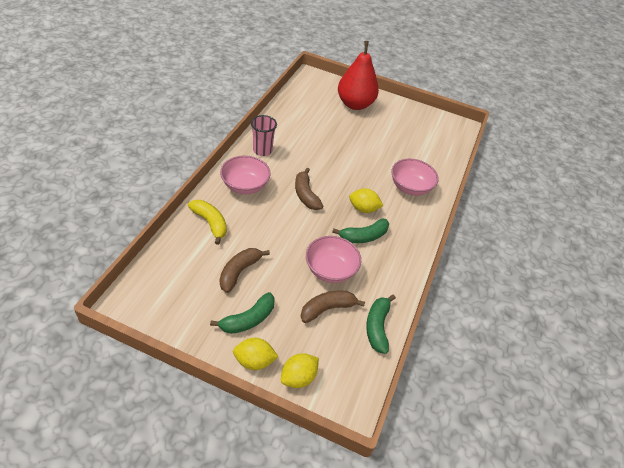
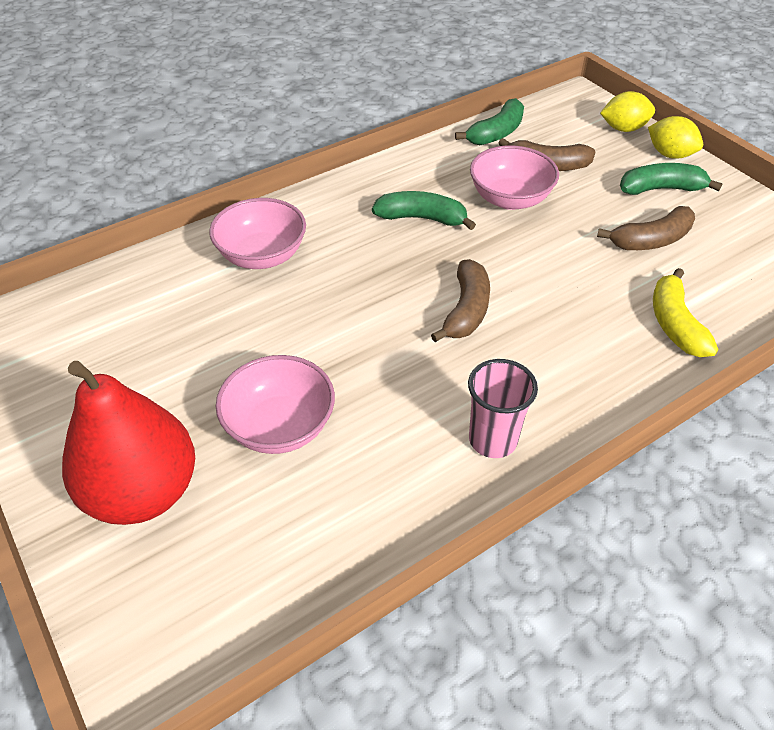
camera: 140 degrees left, 0 degrees up
(245, 186) = (577, 370): pink bowl -> pink bowl (280, 426)
(363, 209) = (382, 253): yellow lemon -> none

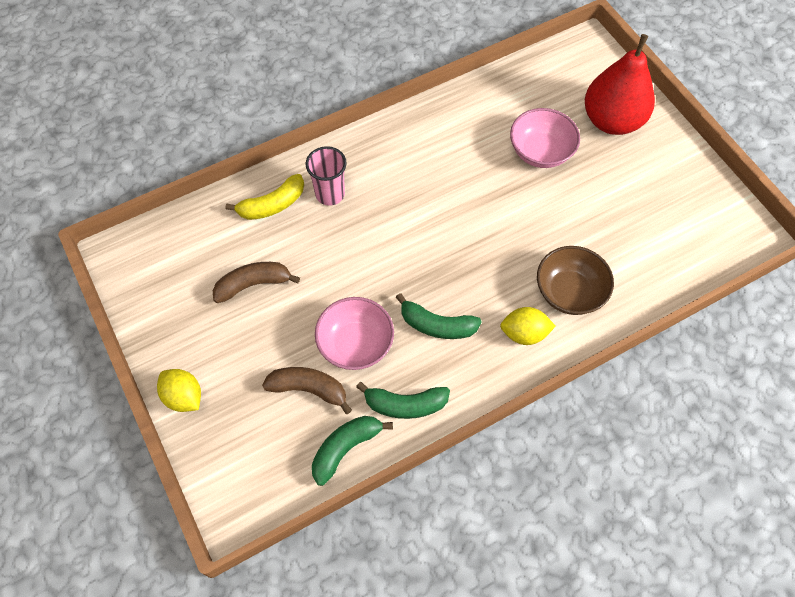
camera: 175 degrees left, 15 degrees up
(262, 255) = (569, 292): pink bowl -> brown bowl
(466, 310) = (415, 227): brown banana -> none
(493, 440) = (415, 135): pink cup -> pink cup (330, 194)
(623, 129) = (210, 445): yellow lemon -> yellow lemon (524, 333)
(661, 189) = (216, 346): green banana -> green banana (405, 404)
(675, 324) = (272, 205): yellow banana -> yellow banana turned 60 degrees clockwise

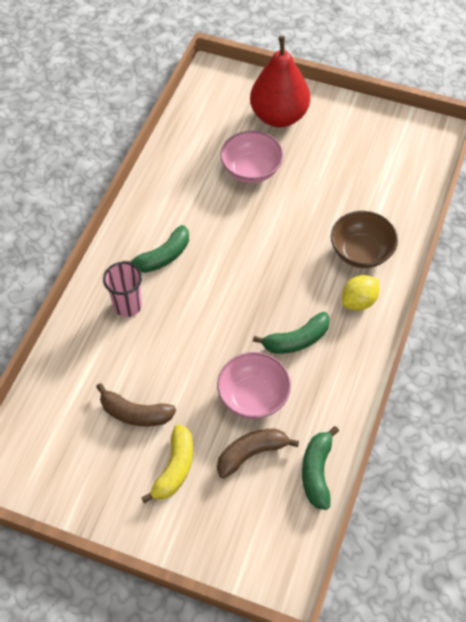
camera: 40 degrees left, 5 degrees down
(184, 397) = (164, 534): yellow lemon -> none
(253, 284) = (135, 413): brown banana -> brown banana turned 105 degrees counterclockwise
(272, 205) = (90, 345): yellow banana -> yellow banana (174, 468)
(405, 404) = (328, 410): green banana -> green banana (162, 257)

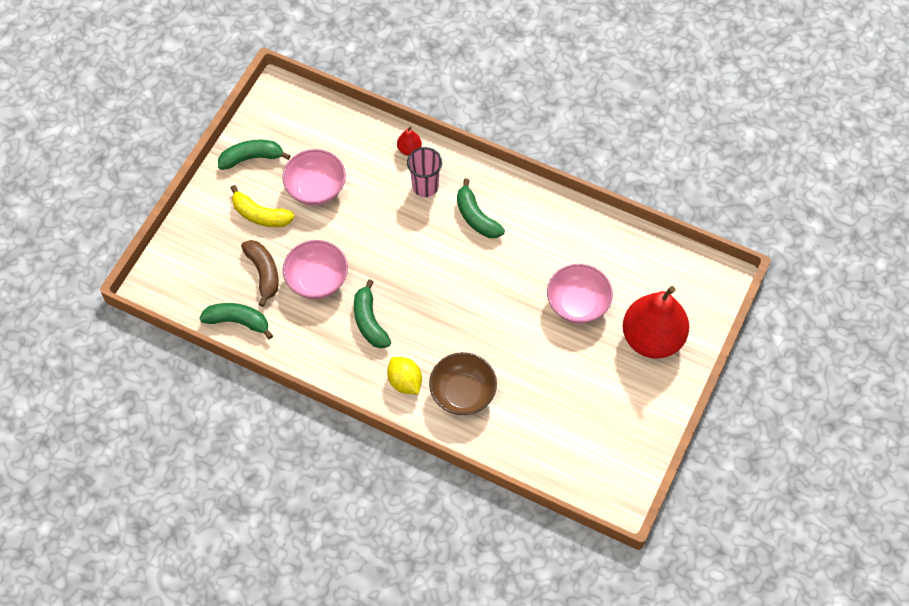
camera: 95 degrees right, 5 degrees up
(80, 325) = (409, 149): none -> red pear
(95, 491) = (251, 158): none -> green banana
(135, 413) = (316, 188): brown banana -> pink bowl

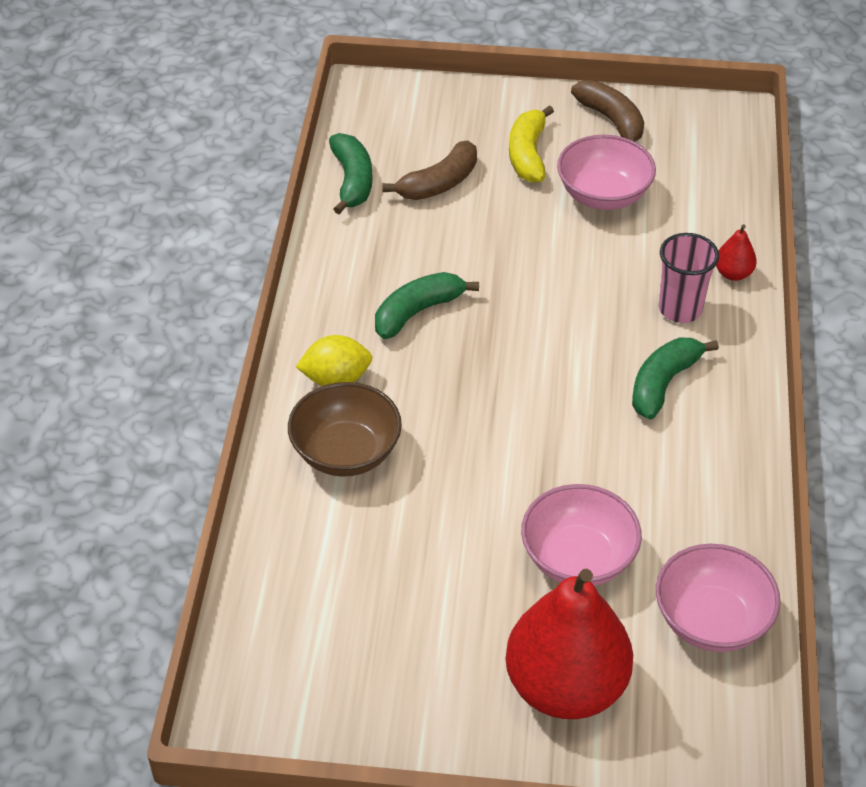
camera: 70 degrees right, 15 degrees down
(251, 158) = (611, 121): green banana -> brown banana
(317, 280) = (457, 238): pink bowl -> pink bowl (711, 620)
(405, 382) = (336, 379): yellow lemon -> yellow lemon turned 45 degrees clockwise

